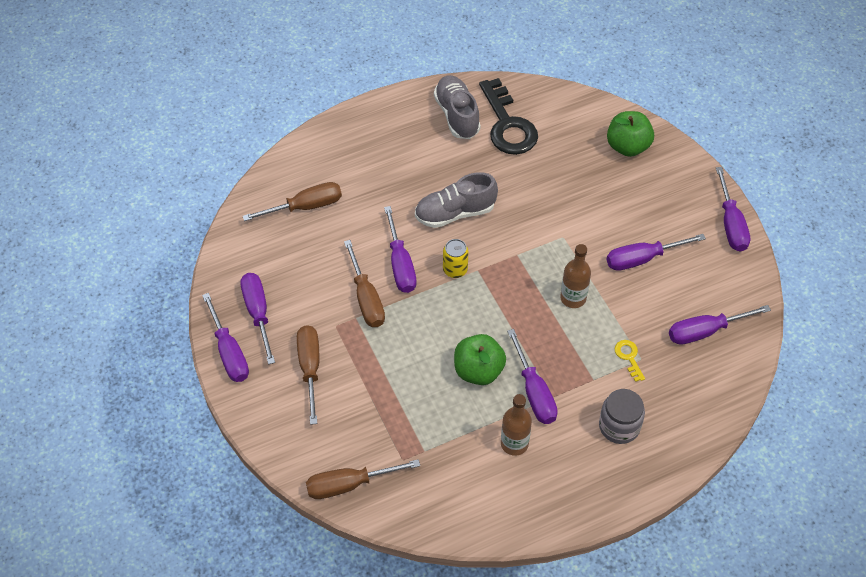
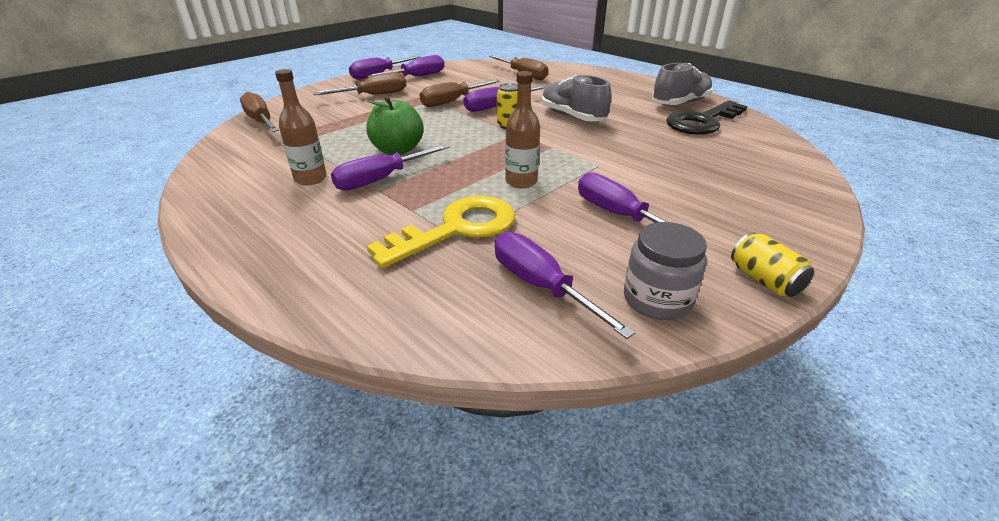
camera: 70 degrees right, 20 degrees down
(619, 426) = (346, 238): grey jar -> grey jar (657, 299)
(627, 146) = (774, 181): green apple -> none
(629, 357) = (458, 229): yellow key -> yellow key, size x2.31
(731, 224) = (764, 280): purple screwdriver -> yellow can

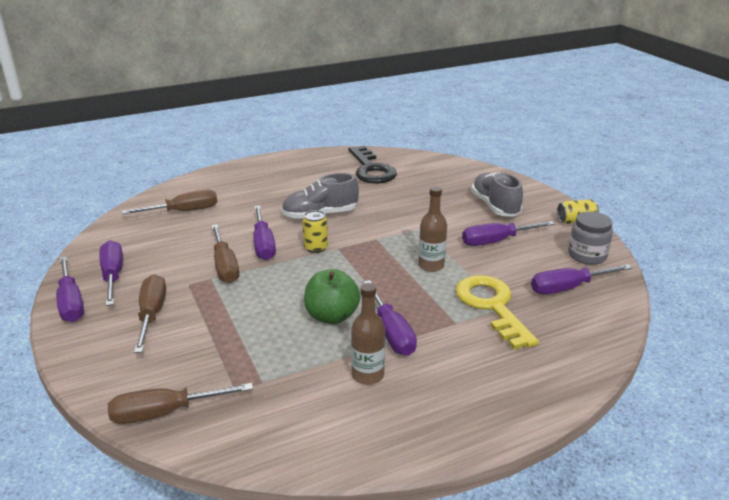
camera: 70 degrees left, 5 degrees down
(680, 103) = (328, 165): grey shoe -> grey shoe (495, 206)

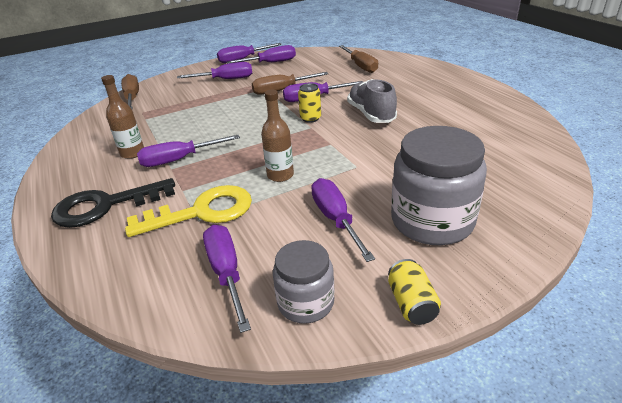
camera: 90 degrees right, 5 degrees up
(152, 314) = (226, 79): brown screwdriver -> purple screwdriver
(332, 316) = (208, 134): green apple -> none
(371, 170) = (490, 131): black key -> black key (105, 206)
(495, 206) = (432, 221): grey shoe -> grey jar

